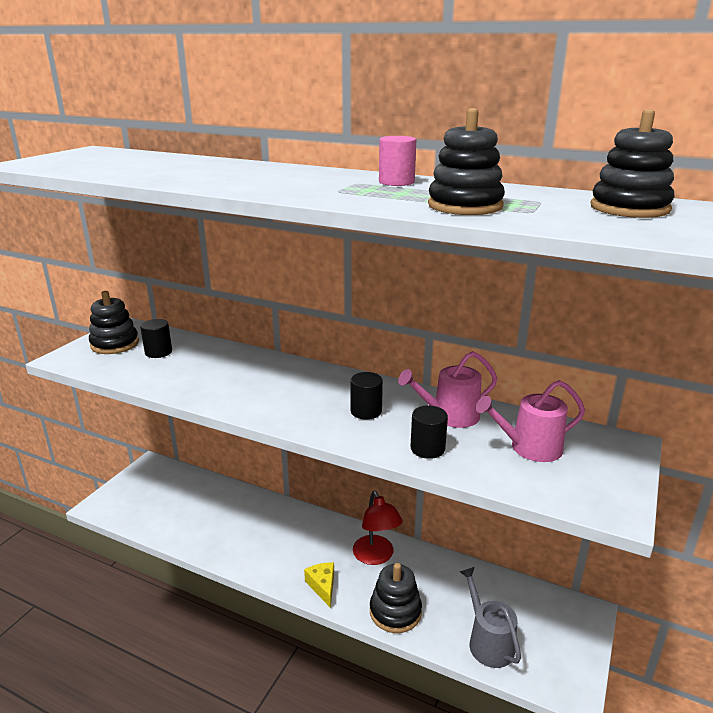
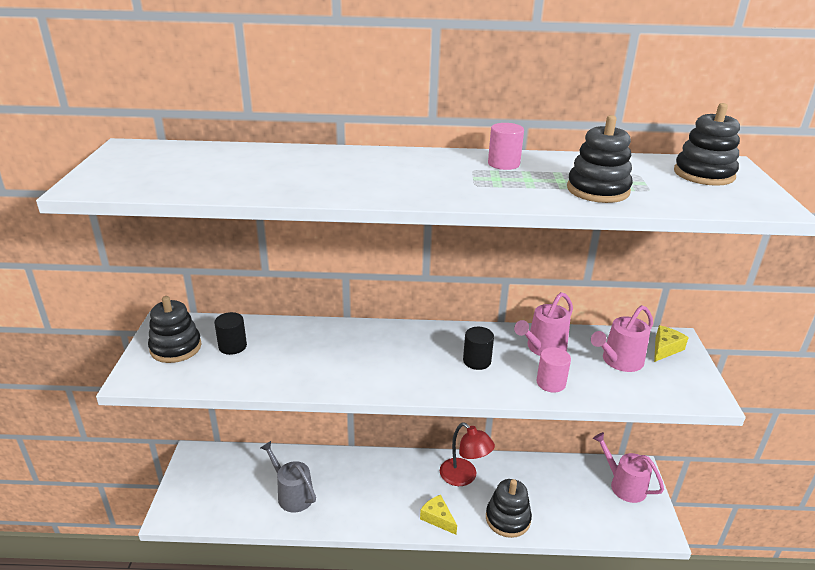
camera: 25 degrees left, 5 degrees up
(427, 448) = (551, 383): black cylinder -> pink cylinder
(488, 642) = (587, 517): grey watering can -> grey watering can (292, 494)
(557, 624) = (624, 485): none -> pink watering can
(602, 449) = (665, 349): none -> yellow cheese

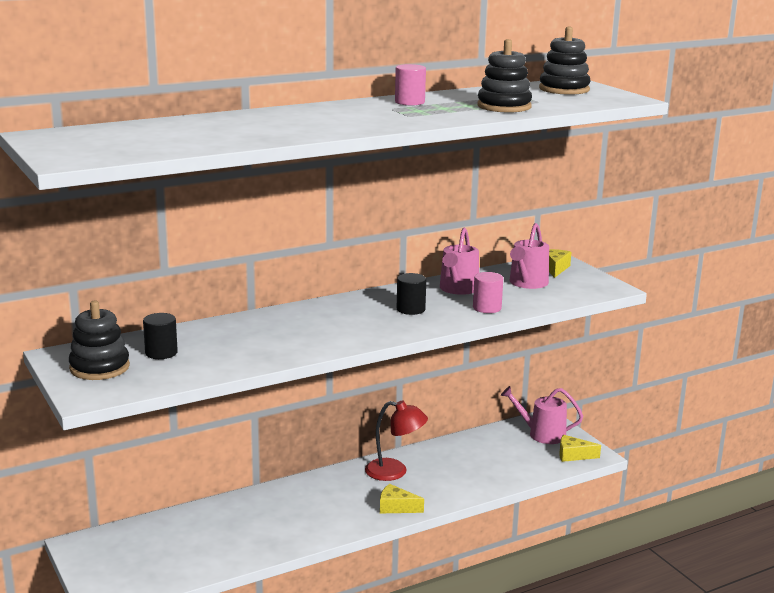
camera: 30 degrees left, 10 degrees down
(292, 494) = (230, 538): grey watering can -> none
(508, 519) = (461, 487): black stacking toy -> none
(638, 524) = (573, 455): none -> yellow cheese

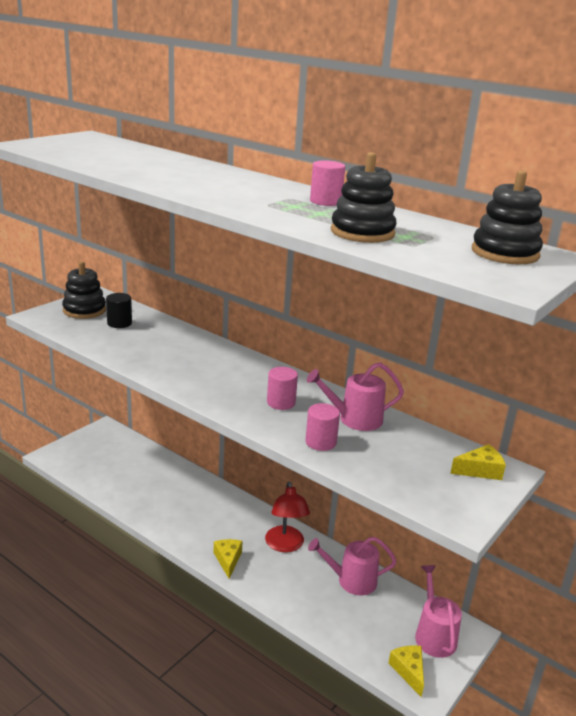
camera: 65 degrees right, 5 degrees up
(410, 309) = (281, 402): black cylinder -> pink cylinder
(527, 283) = (414, 457): pink watering can -> pink watering can (352, 581)

